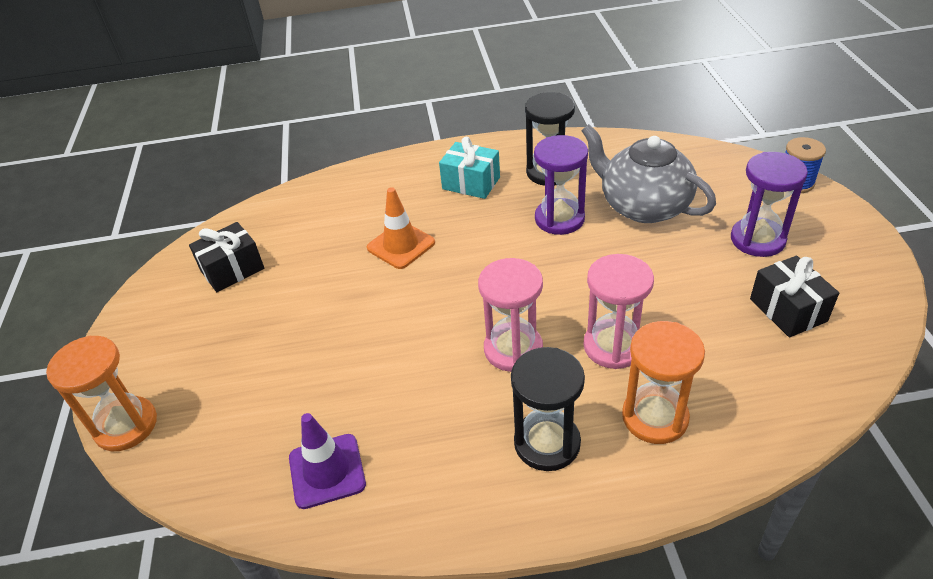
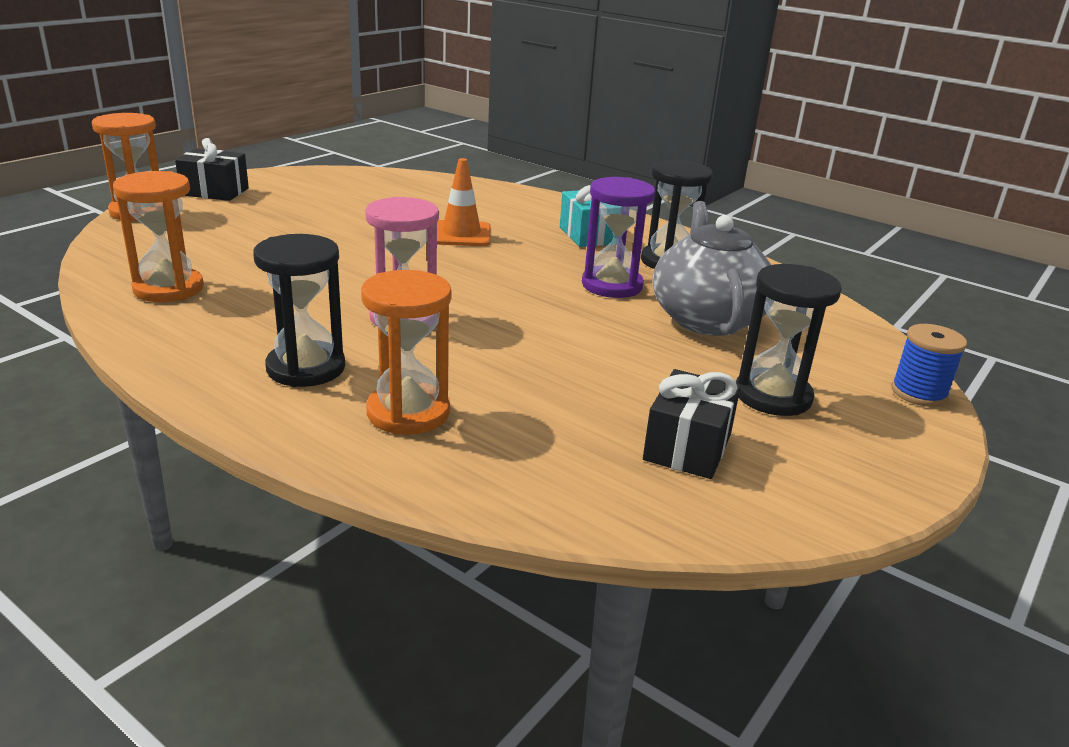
camera: 40 degrees right, 15 degrees down
(232, 269) = (338, 190): black gift -> black gift (215, 192)
(327, 471) = (168, 289): purple traffic cone -> orange hourglass
(613, 346) = (477, 362): pink hourglass -> none
(757, 239) = (773, 396): purple hourglass -> black hourglass

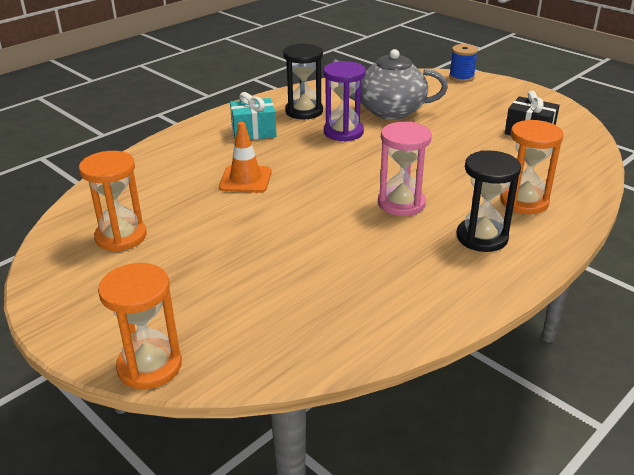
camera: 80 degrees left, 5 degrees up
(168, 289) = (360, 313): orange hourglass -> orange hourglass (121, 237)
(215, 192) = (92, 319): black gift -> none
(773, 396) = (474, 107): black hourglass -> none

